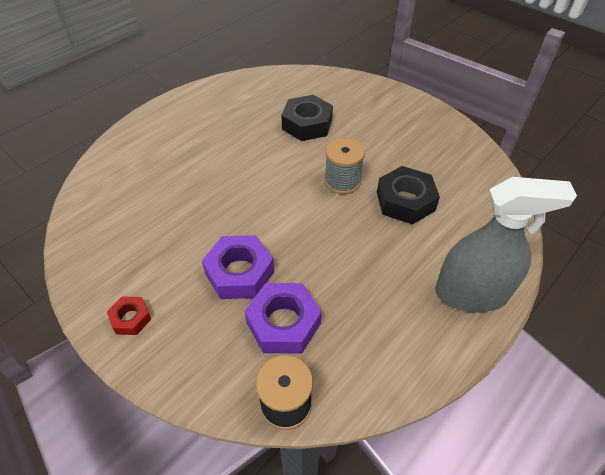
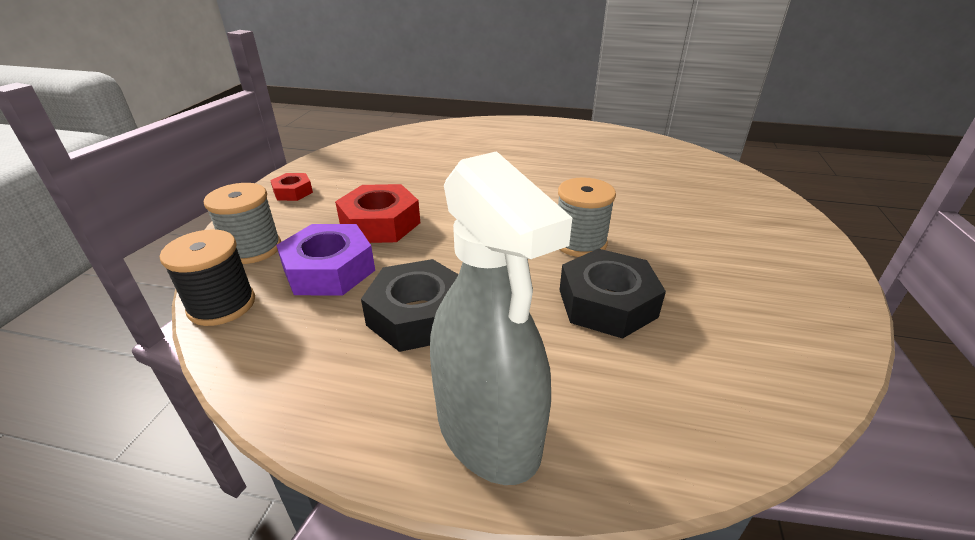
camera: 60 degrees right, 15 degrees down
(214, 369) = (253, 249): none -> grey spool
(239, 272) = (380, 223): purple nut -> red nut
(307, 124) = (641, 192): black nut -> black nut (418, 315)

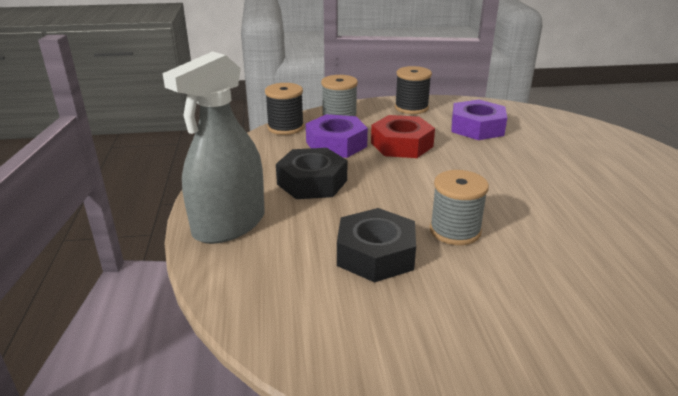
camera: 70 degrees right, 5 degrees down
(293, 192) = (411, 108): red nut -> black spool
(386, 172) = (477, 128): none -> purple nut

